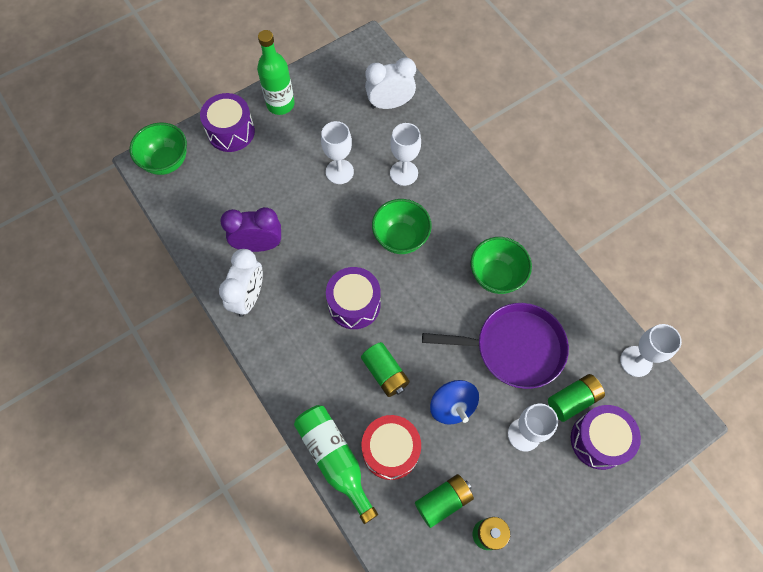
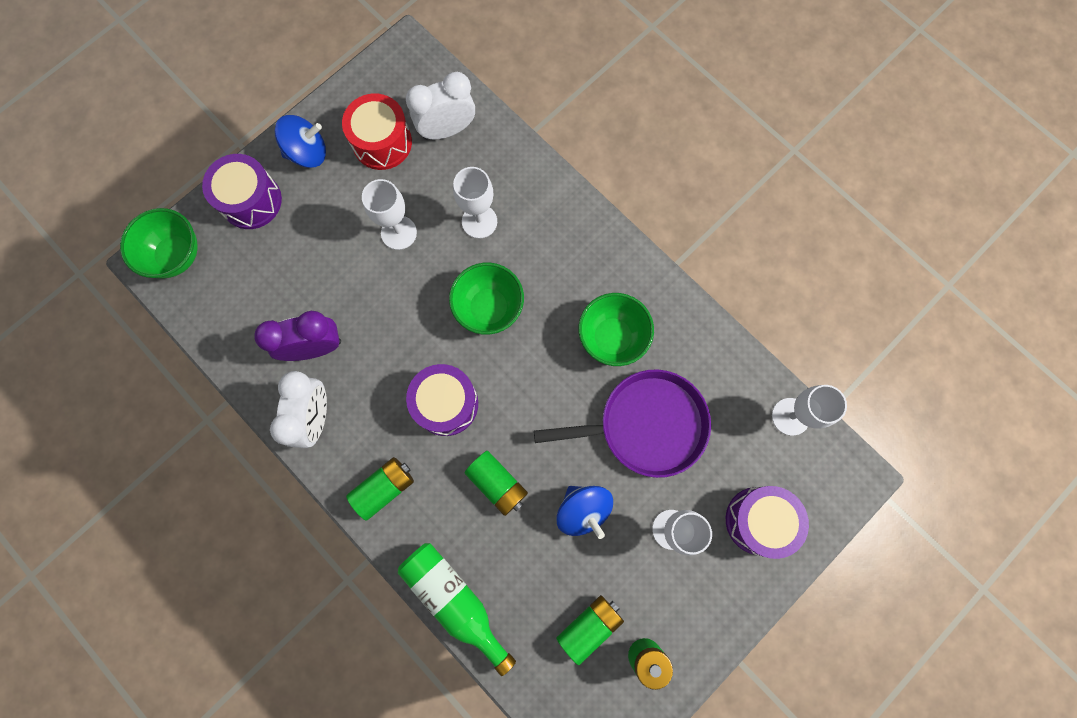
camera: 10 degrees left, 10 degrees up
(280, 104) = (307, 153): green bottle -> blue spinning top
(390, 450) = (519, 577): red drum -> red drum (382, 142)
(573, 400) = (723, 477): green battery -> green battery (384, 488)

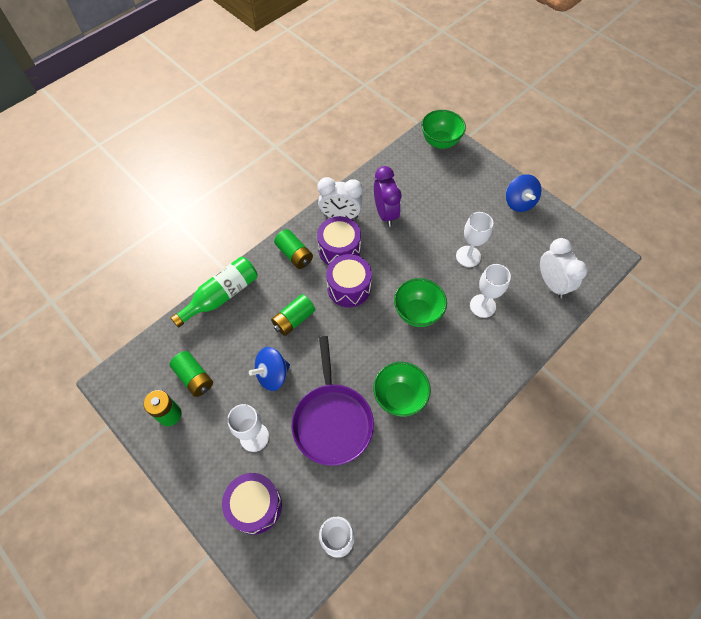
camera: 90 degrees right, 15 degrees down
(251, 201) = (480, 175): purple drum -> purple drum (339, 250)
(382, 142) = (534, 244): red drum -> none

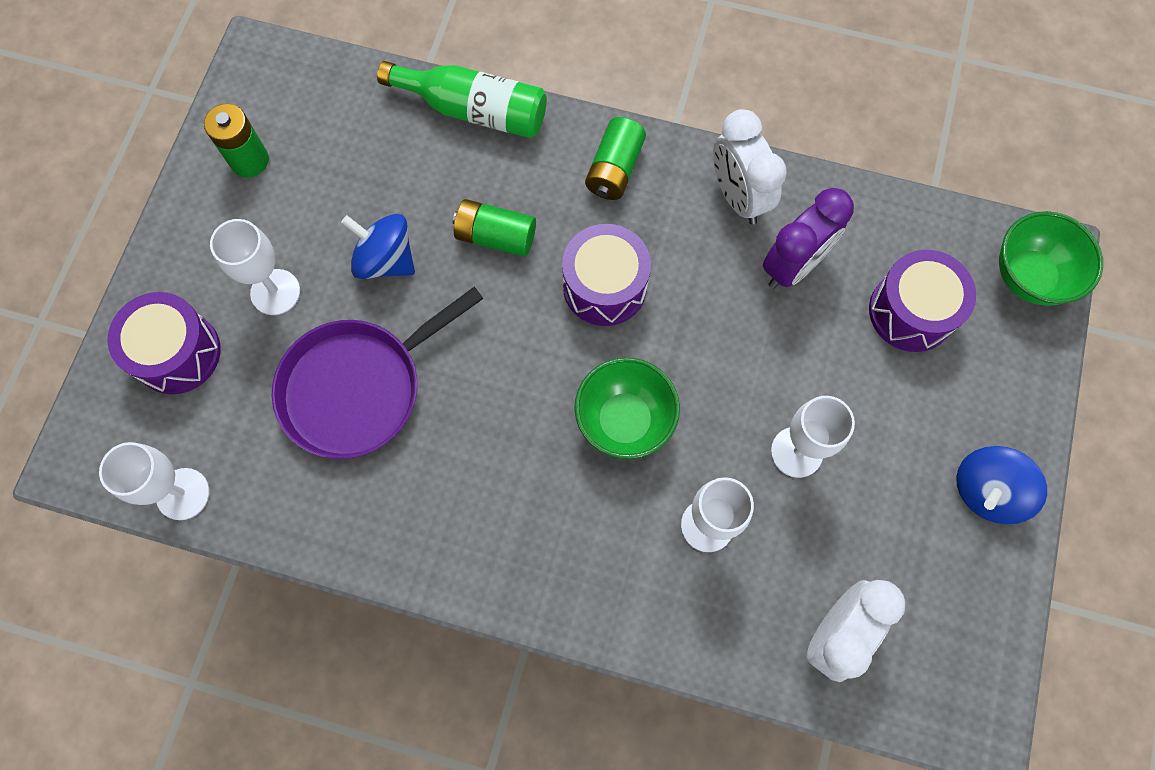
camera: 60 degrees right, 10 degrees up
(194, 378) = (321, 157): green battery -> none
(339, 250) = (669, 232): purple drum -> purple drum (911, 312)
(399, 397) = (452, 469): green bowl -> none

